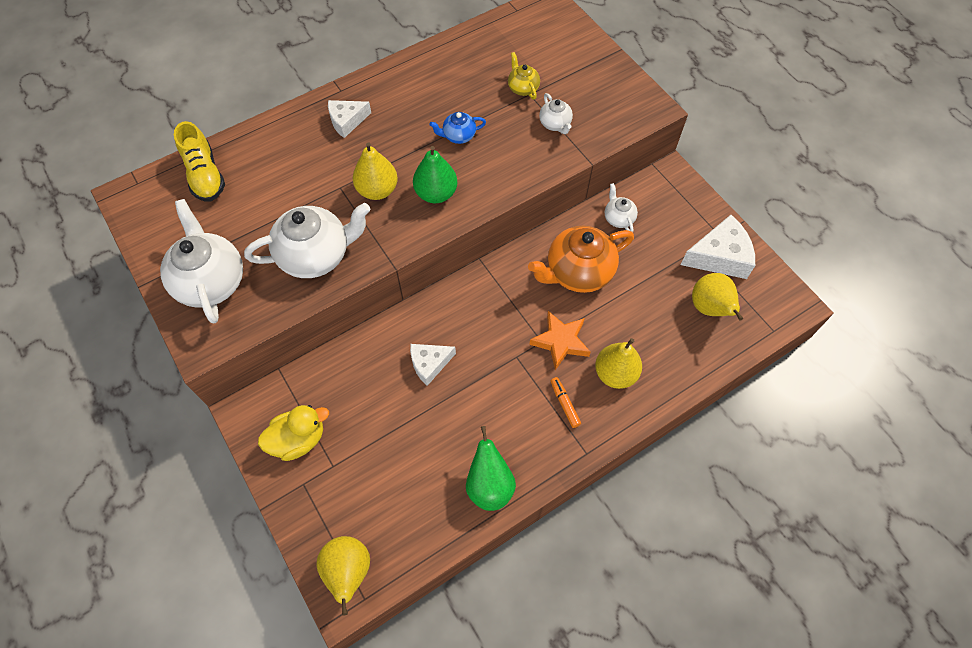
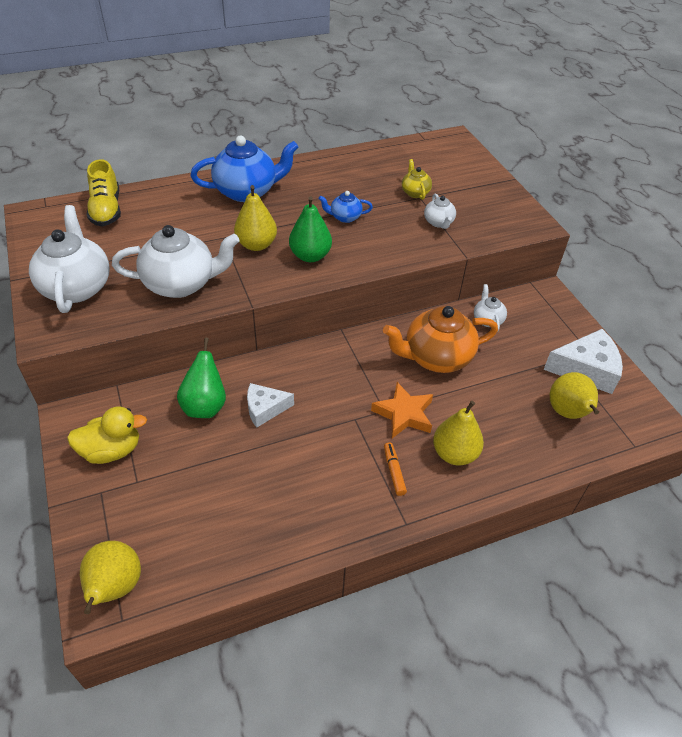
camera: 10 degrees right, 15 degrees down
(347, 121) = (247, 192): white cheese -> blue teapot
(489, 485) = (293, 533): green pear -> green pear (205, 406)

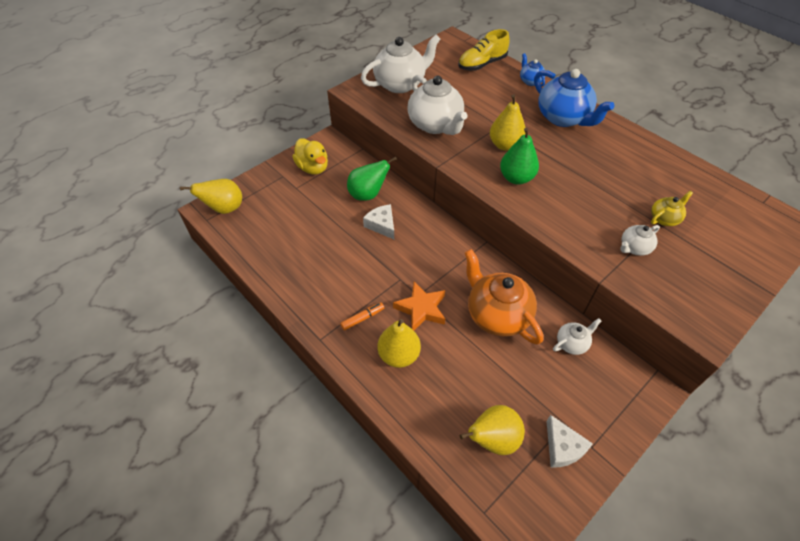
camera: 70 degrees right, 5 degrees up
(345, 217) = (583, 183): blue teapot -> blue teapot (530, 81)
(586, 369) = (562, 447): white cheese -> white cheese, size x0.63

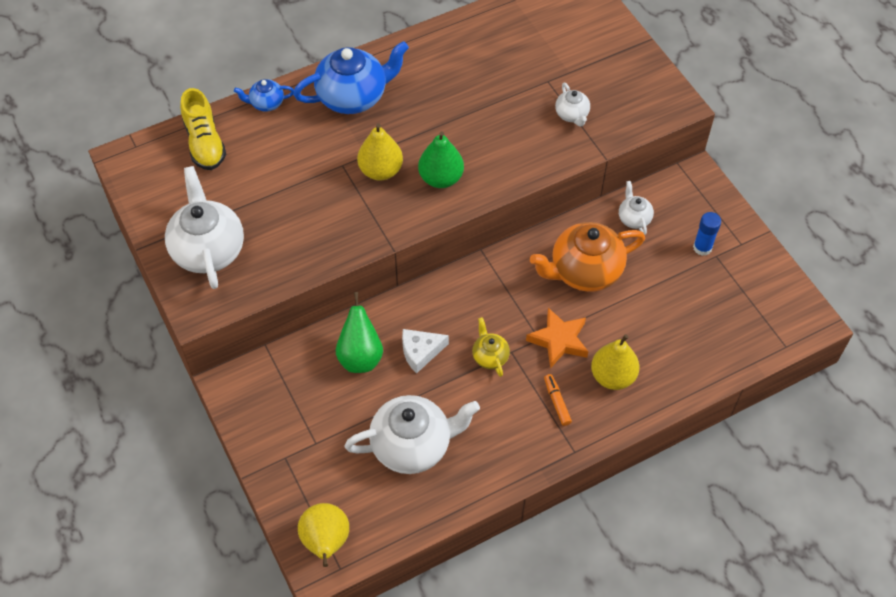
camera: 75 degrees left, 5 degrees up
(313, 168) = (282, 415): yellow duck -> none
(435, 125) = (314, 232): white teapot -> white teapot (412, 445)
(492, 439) = (721, 319): yellow pear -> none
(562, 447) = (738, 266): white cheese -> none
(568, 409) = (702, 247): none -> blue glue stick
(664, 219) = (541, 74): yellow teapot -> yellow teapot (490, 356)

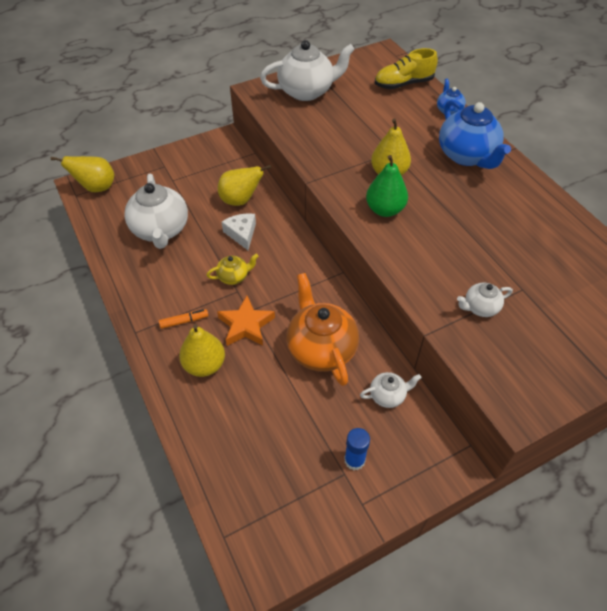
camera: 90 degrees right, 5 degrees down
(360, 356) = (240, 200): green pear -> yellow pear

